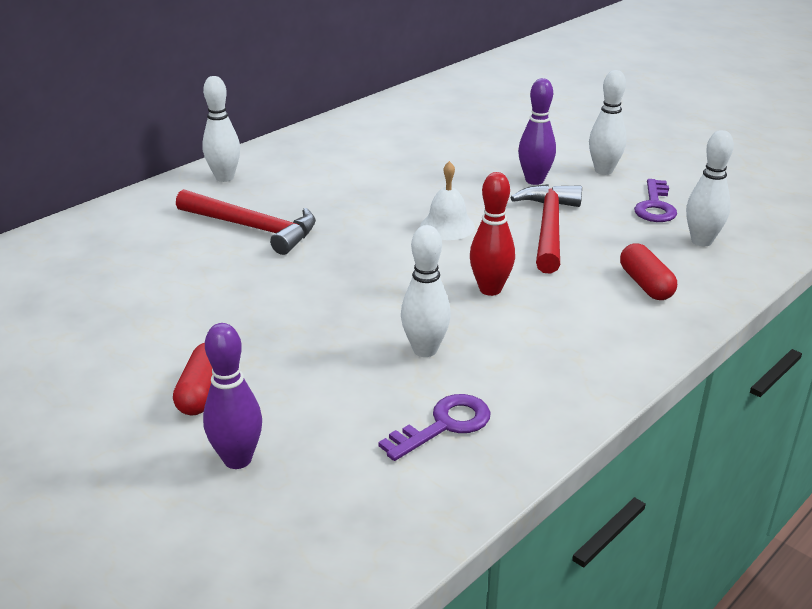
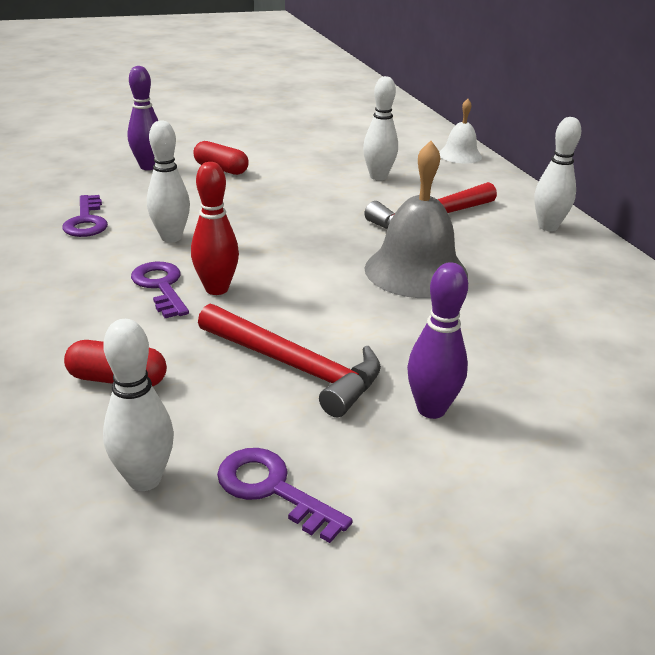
camera: 115 degrees right, 0 degrees up
(366, 215) = (416, 271): none -> grey bell
(447, 226) = (356, 306): white bell -> white bell (460, 155)
(517, 317) = (161, 286): none -> purple key
(603, 171) = (425, 496): white bowling pin -> white bowling pin (378, 177)

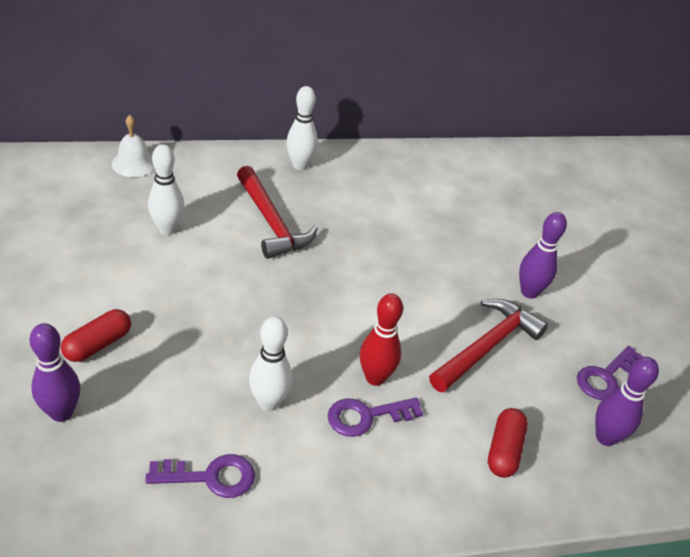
camera: 85 degrees left, 10 degrees up
(144, 479) = (605, 437): white bowling pin -> purple bowling pin
(416, 271) = (360, 254): grey bell -> none

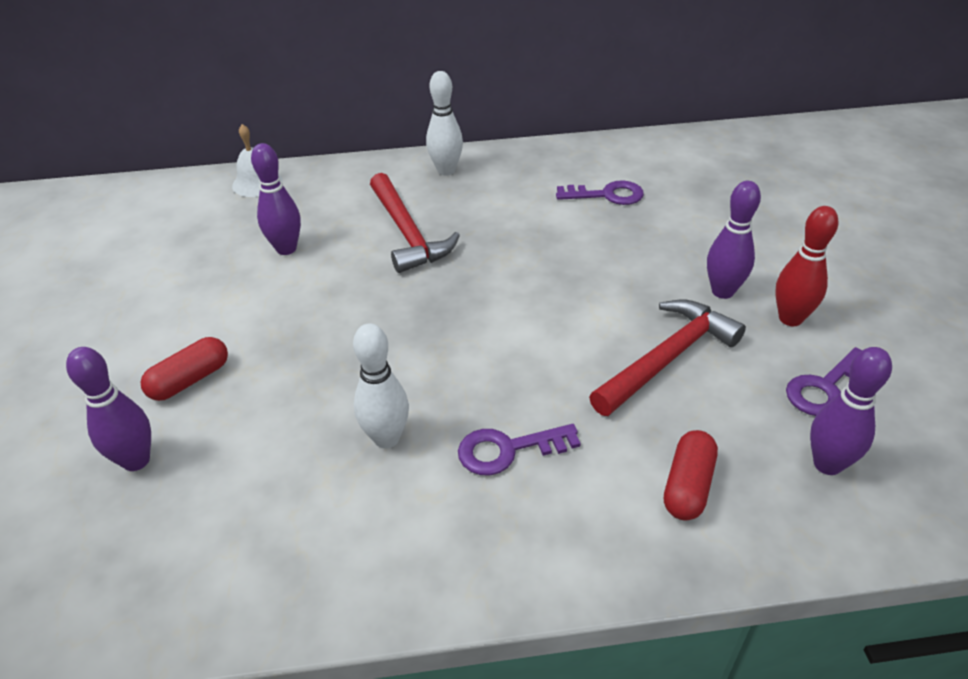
camera: 10 degrees right, 0 degrees up
(167, 229) = (286, 249): white bowling pin -> purple bowling pin
(210, 477) = (305, 531): purple key -> purple key (607, 195)
(375, 378) = (522, 402): red bowling pin -> red bowling pin (790, 318)

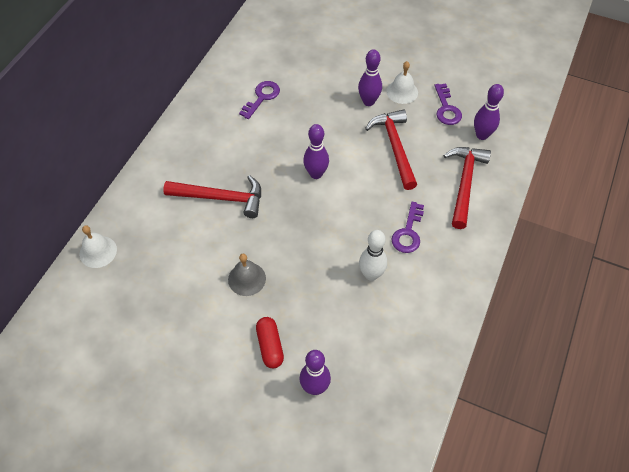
camera: 60 degrees left, 15 degrees up
(286, 249) = (186, 261): purple bowling pin -> purple bowling pin (316, 174)
(292, 310) = (247, 279): none -> grey bell
(446, 170) = (174, 152): white bowling pin -> none
(688, 486) = (465, 183): red capsule -> red hammer
(790, 318) = (402, 91): red bowling pin -> white bell

